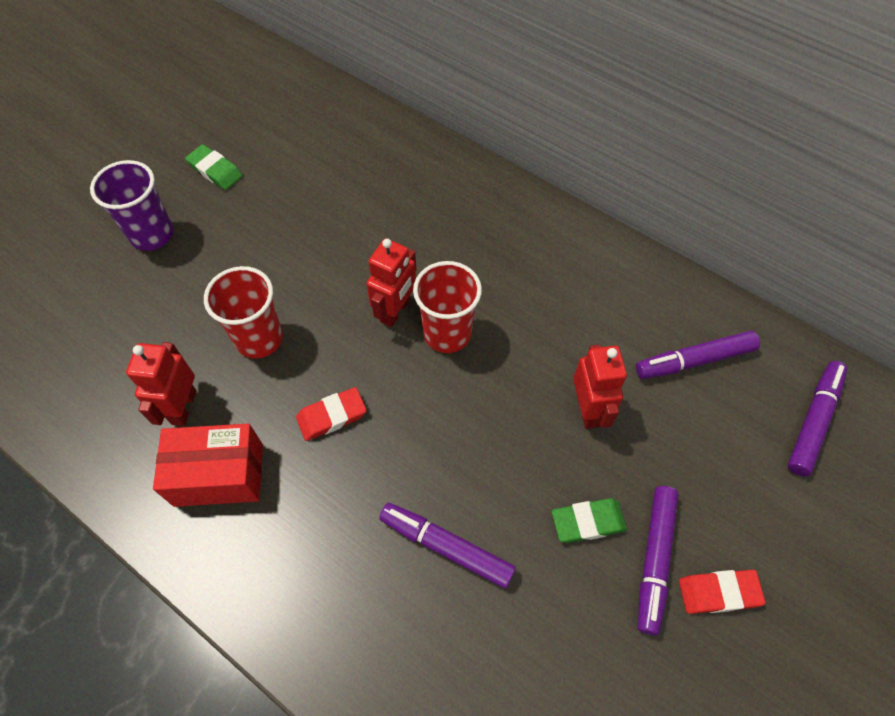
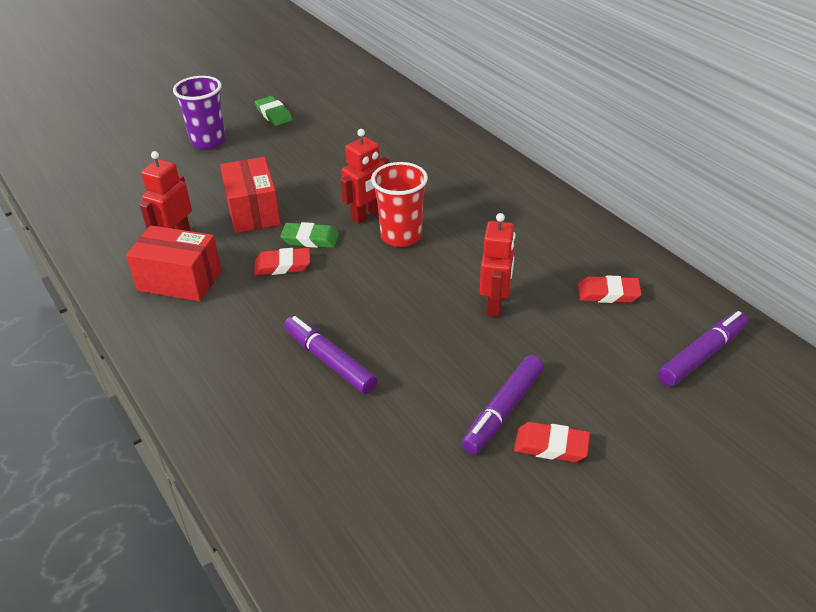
camera: 20 degrees right, 20 degrees down
(259, 339) = (253, 211): red cup -> red box
(588, 522) = (457, 373): green eraser -> green eraser (310, 239)
(694, 361) = (608, 293): purple marker -> red eraser

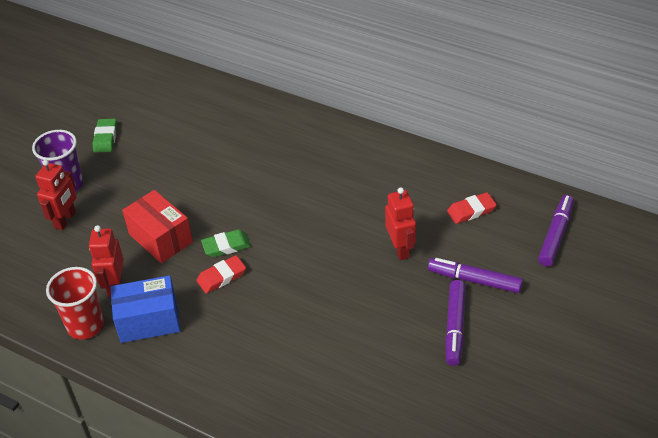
camera: 25 degrees left, 5 degrees up
(179, 280) = (149, 321): red box -> blue box
(274, 114) = (105, 138): green eraser -> green eraser turned 60 degrees clockwise
(329, 361) = (314, 339): purple marker -> purple marker (474, 280)
(367, 215) = (256, 209): red robot -> red robot (65, 220)
(401, 236) = (295, 217): red cup -> red cup (85, 325)
(551, 446) = (499, 338): red eraser -> none

